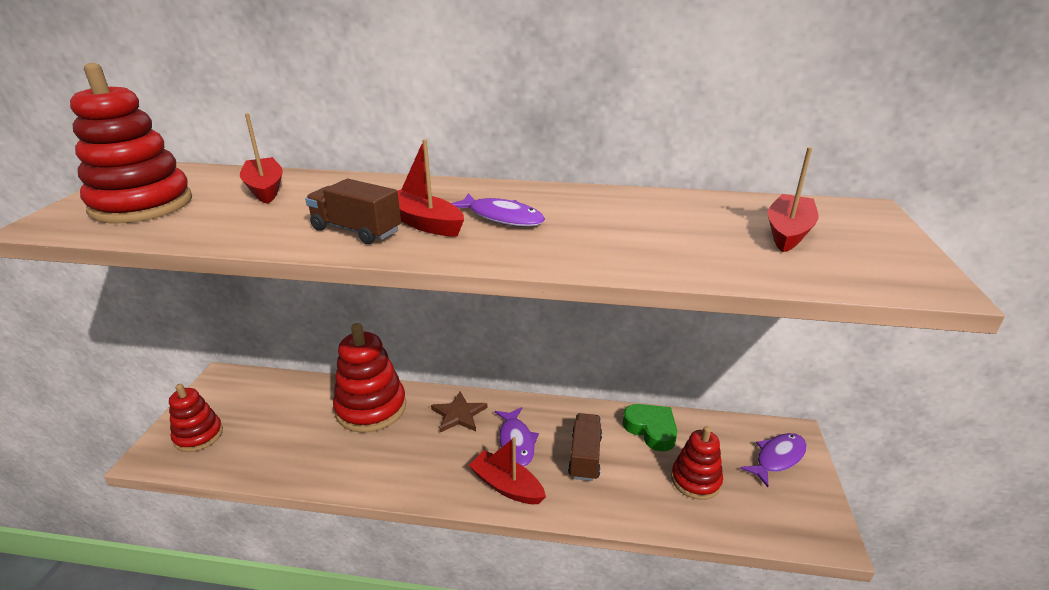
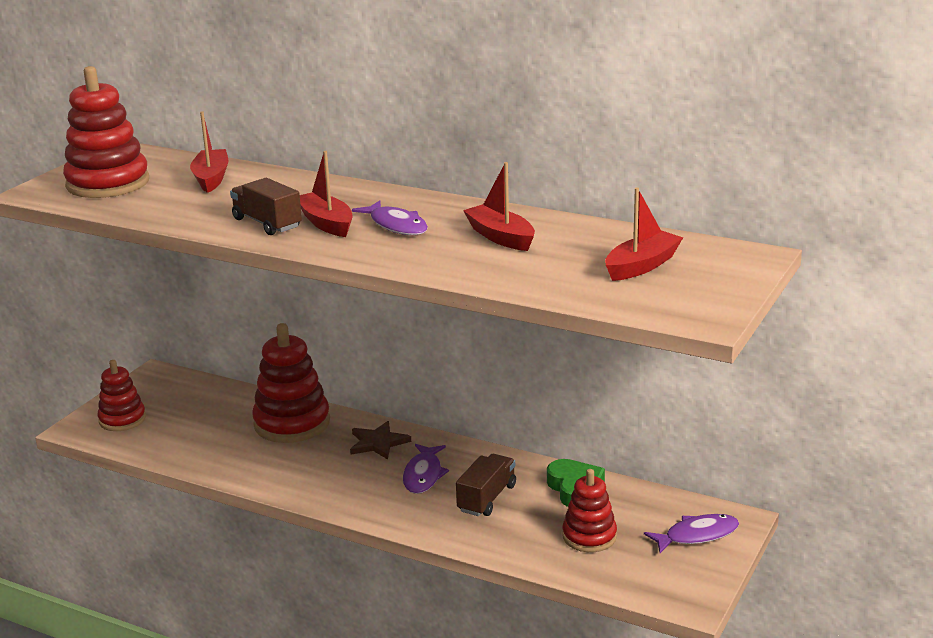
camera: 20 degrees right, 5 degrees down
(506, 486) = (392, 507): red boat -> red boat (500, 237)

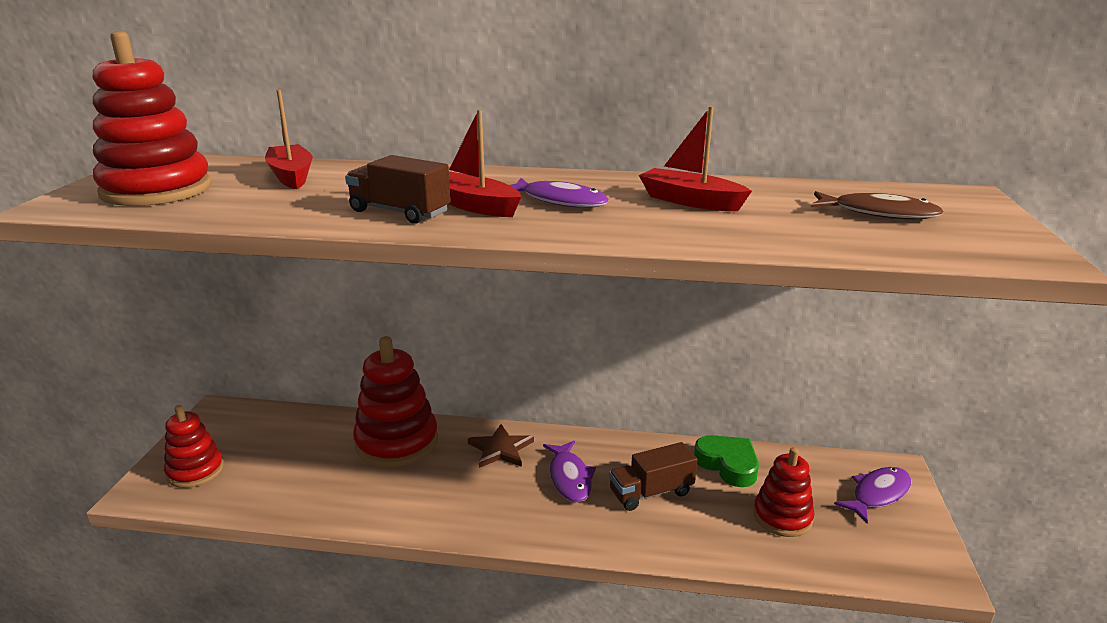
camera: 20 degrees left, 0 degrees up
(486, 498) = (651, 492): brown truck -> brown truck turned 120 degrees counterclockwise
(642, 266) = (878, 213): red boat -> brown fish

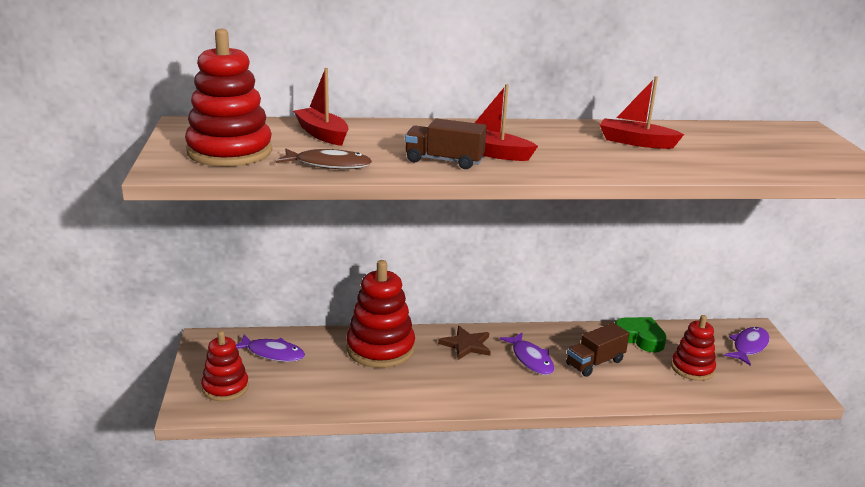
camera: 15 degrees left, 0 degrees up
(559, 201) = (547, 146): purple fish -> purple fish (272, 353)
(878, 213) = (761, 145): brown fish -> brown fish (329, 165)

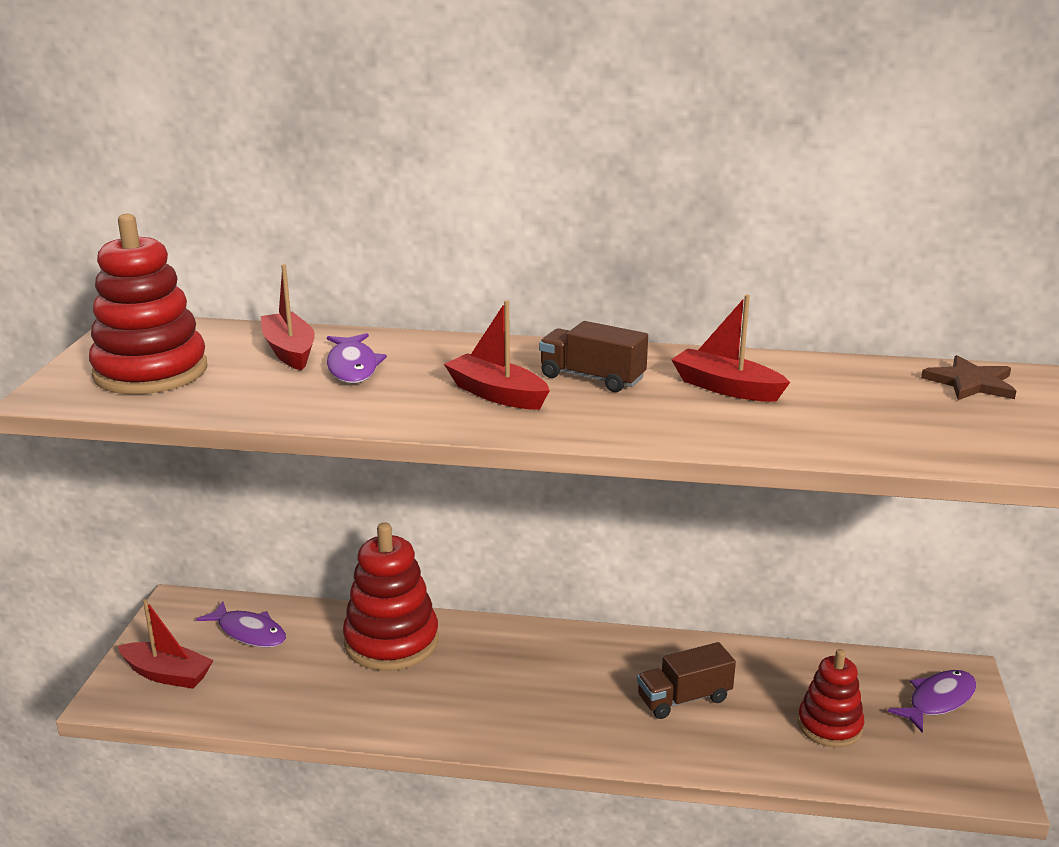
camera: 15 degrees right, 0 degrees up
(225, 387) = (167, 674): red stacking toy -> red boat
(329, 165) = (260, 399): brown fish -> none
(444, 161) = (420, 403): brown truck -> brown truck (592, 378)
(466, 345) = (511, 649): brown star -> brown star (971, 383)
(531, 359) = (592, 682): purple fish -> purple fish (353, 367)
(640, 338) = (771, 667): green heart -> none

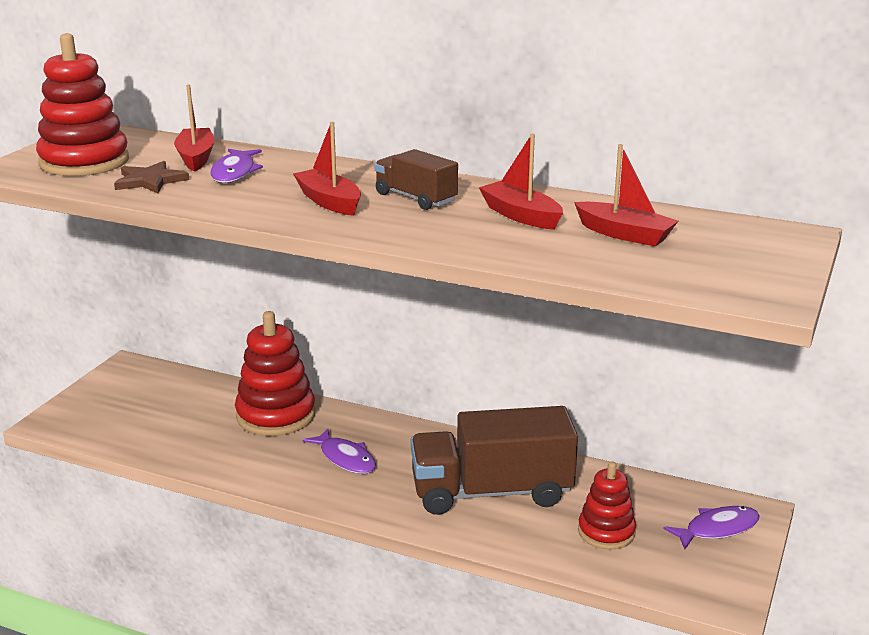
camera: 15 degrees right, 0 degrees up
(167, 674) = (96, 413): red boat -> red boat (624, 234)
(249, 632) = (170, 393): purple fish -> purple fish (345, 458)
(684, 699) = (491, 492): brown truck -> brown truck, size x1.95
(971, 383) = (742, 233): brown star -> brown star (150, 181)

